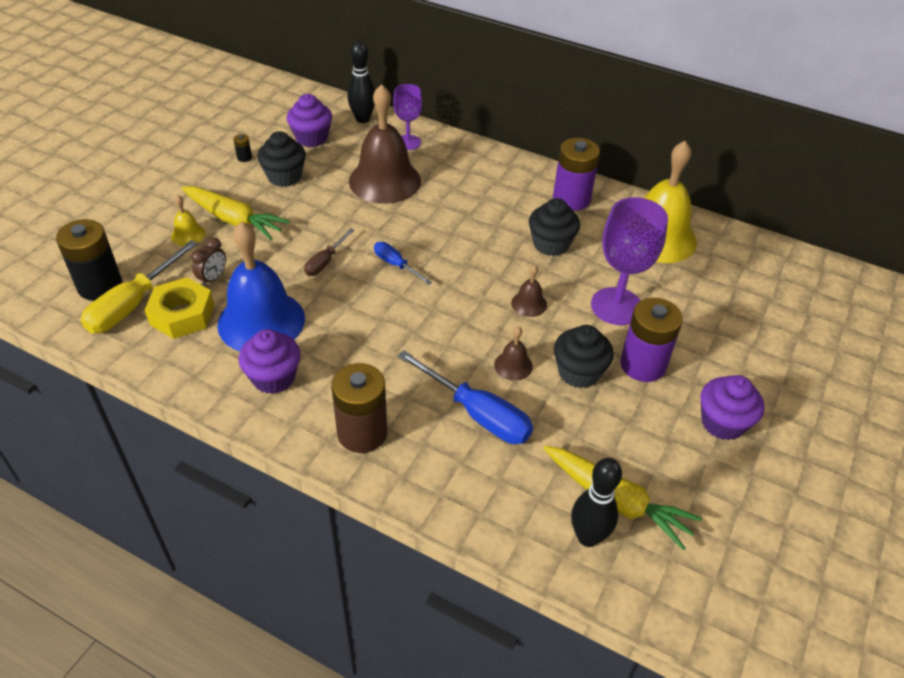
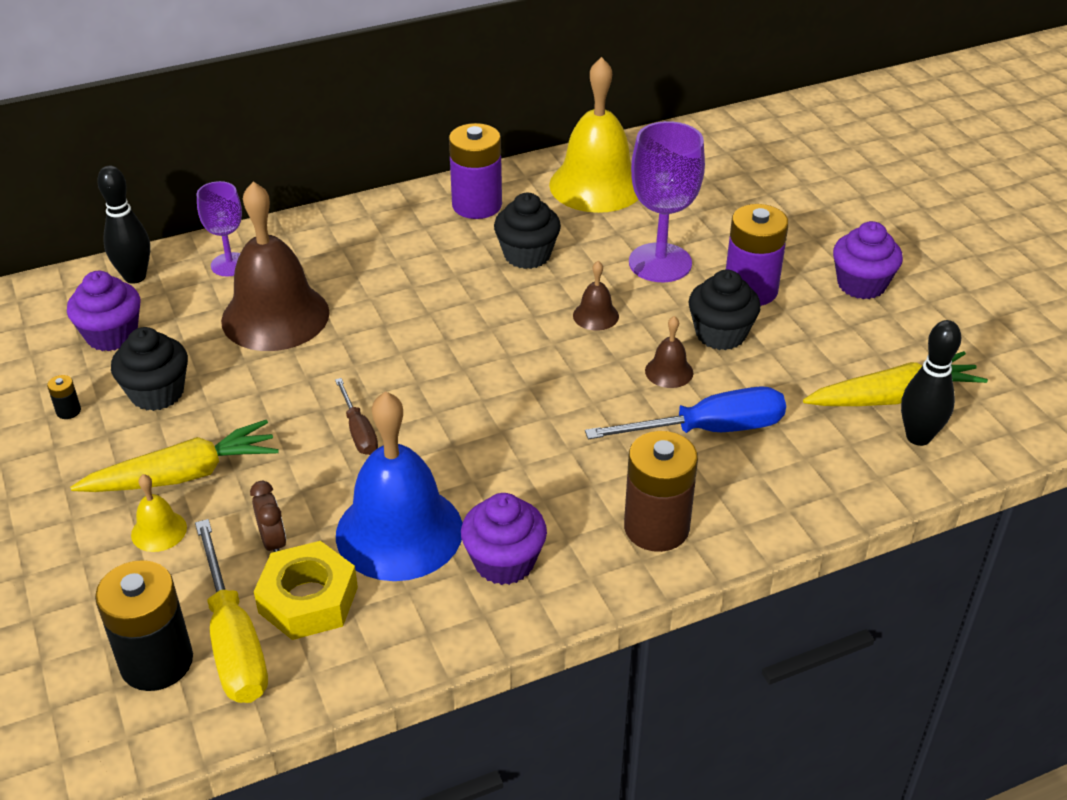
camera: 50 degrees left, 5 degrees down
(396, 265) = (430, 378): blue screwdriver -> none

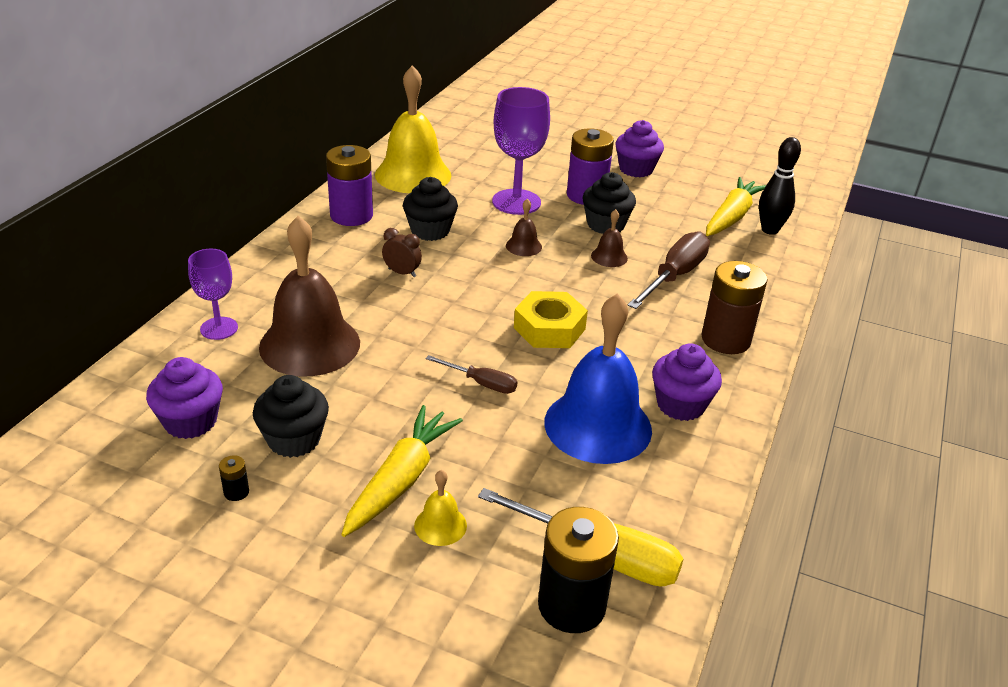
camera: 45 degrees left, 5 degrees down
(135, 277) = (146, 373): black bowling pin -> none
(273, 542) = (531, 481): brown clock -> brown clock (402, 273)
(308, 599) = (606, 499): yellow nut -> yellow nut (549, 328)
(708, 430) = (674, 276): blue screwdriver -> brown screwdriver

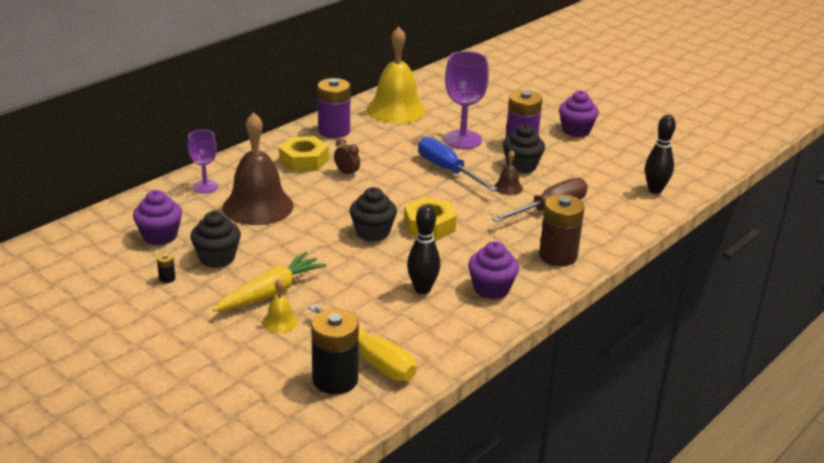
camera: 20 degrees right, 5 degrees down
(335, 264) = (304, 160): none -> yellow nut
(430, 231) = (384, 149): black cupcake -> black cupcake (372, 232)
(481, 383) = (358, 249): brown screwdriver -> none
(523, 246) = (447, 170): brown bell -> blue screwdriver
(598, 425) = (422, 289): blue bell -> black bowling pin
(731, 217) = (630, 176): yellow carrot -> none

